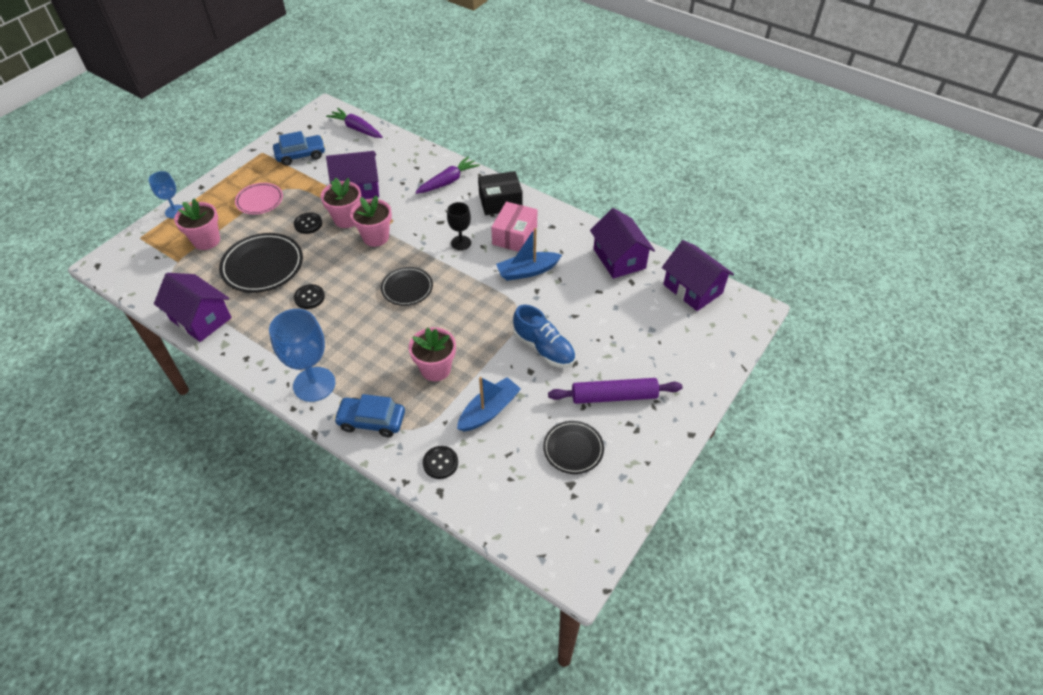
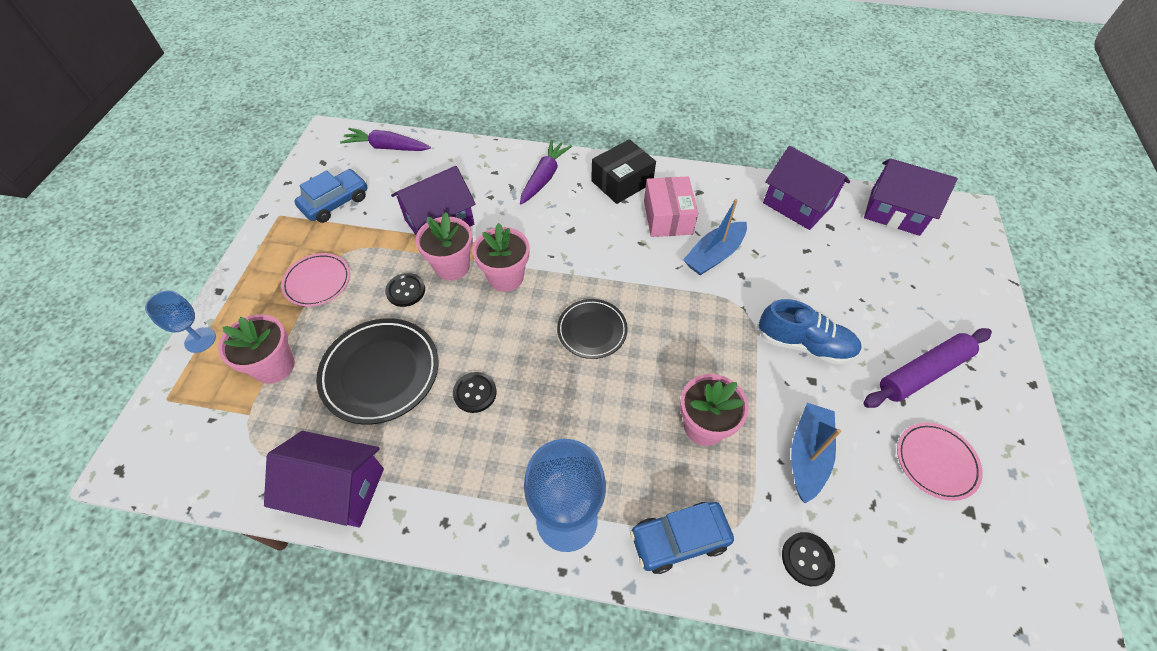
camera: 25 degrees left, 5 degrees up
(461, 243) = (614, 247): black goblet -> none
(573, 449) = (936, 462): black plate -> pink plate

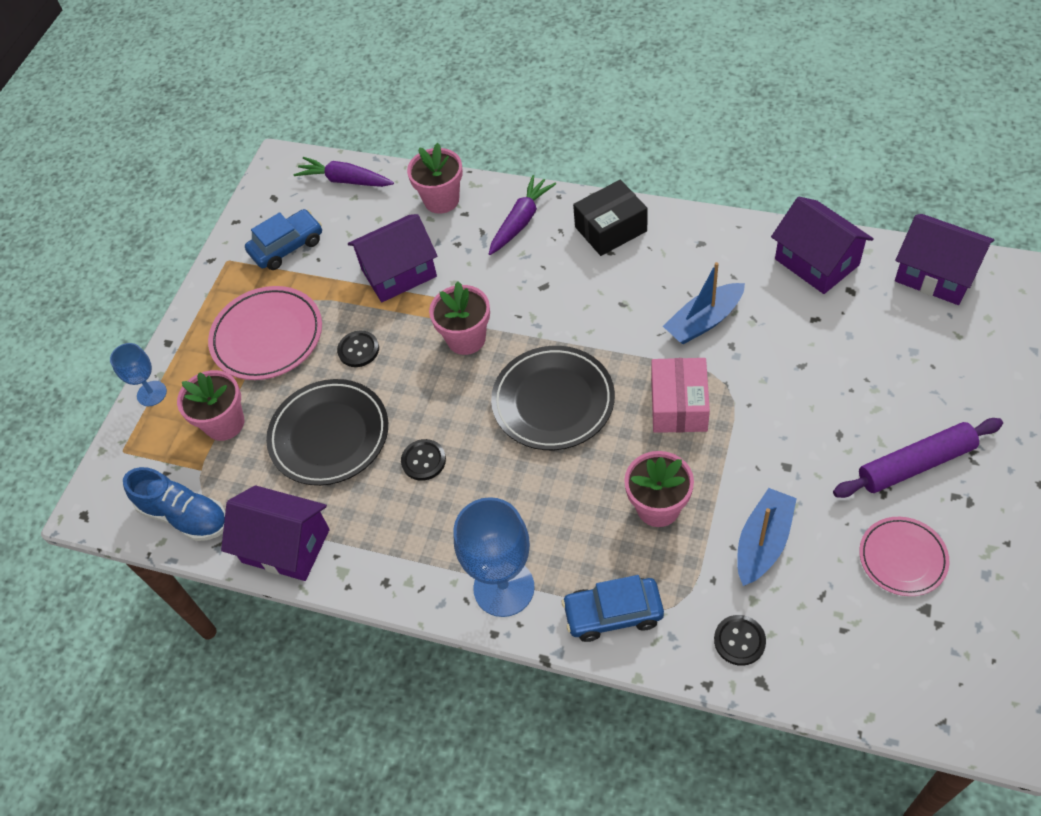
camera: 15 degrees right, 0 degrees up
(317, 282) = (267, 337): pink plate -> pink plate, size x1.61
(452, 266) = (409, 324): pink flower pot -> pink flower pot (441, 200)
(592, 330) = (553, 401): black plate -> black plate, size x1.61
(668, 217) = (658, 274): pink box -> pink box (679, 405)
(804, 344) = (786, 427): blue shoe -> blue shoe (185, 516)

